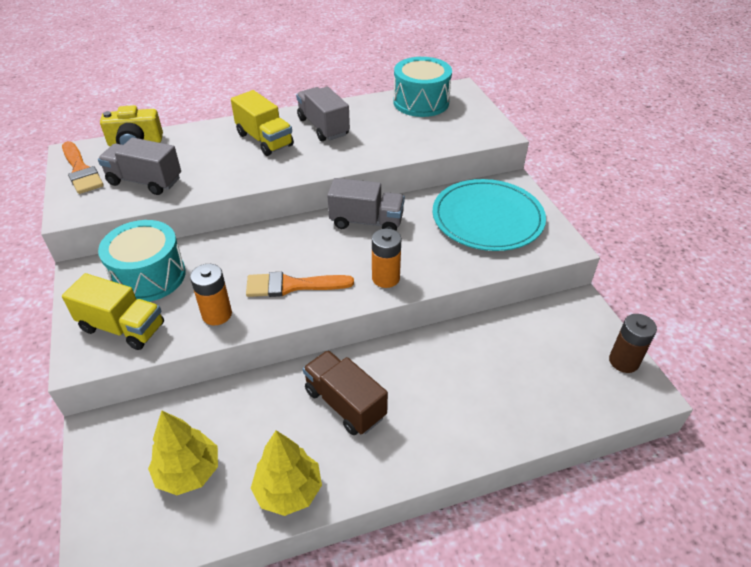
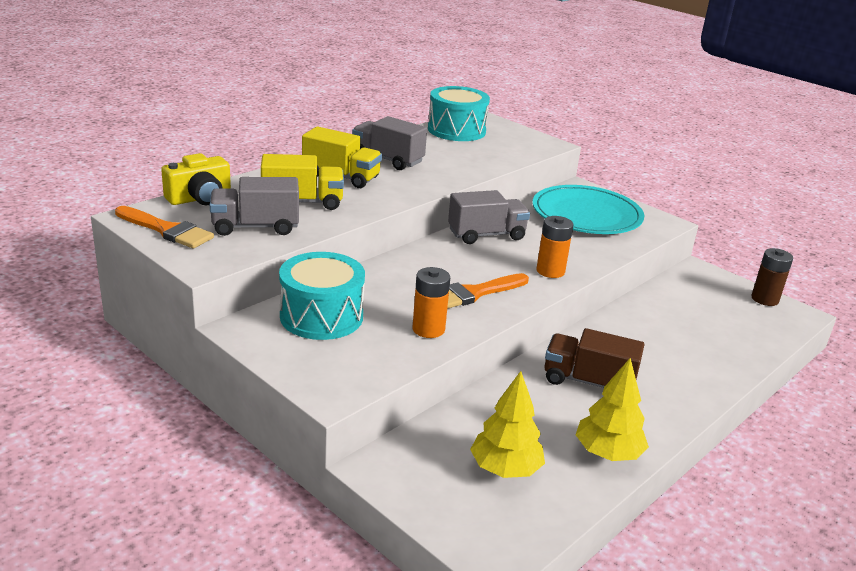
camera: 30 degrees left, 15 degrees down
(122, 327) = (344, 360): yellow truck -> yellow truck (302, 202)

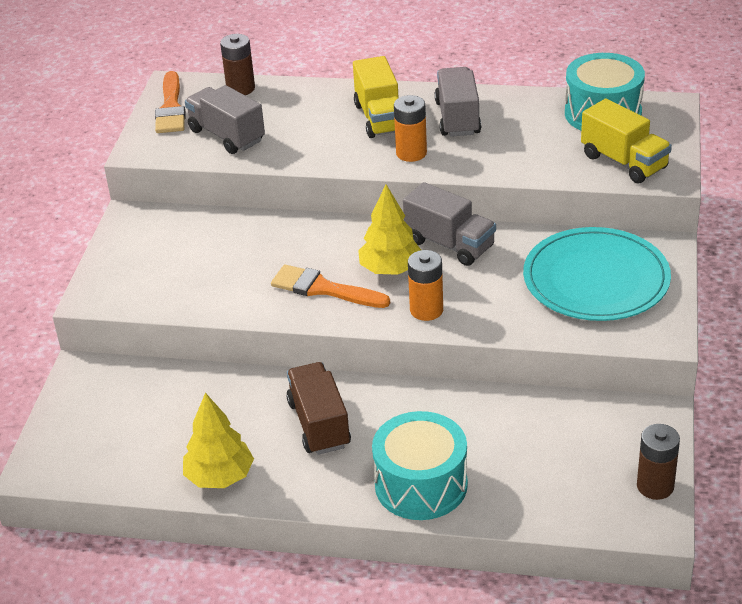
camera: 60 degrees right, 10 degrees up
(200, 198) = (240, 88): yellow camera -> brown battery
(302, 202) = (301, 129): yellow truck -> yellow truck (624, 162)
(321, 316) = (190, 238): turquoise drum -> turquoise drum (421, 484)
(428, 329) = (233, 294): orange battery -> orange battery (411, 153)
(505, 469) = (142, 431): yellow tree -> yellow tree (390, 269)

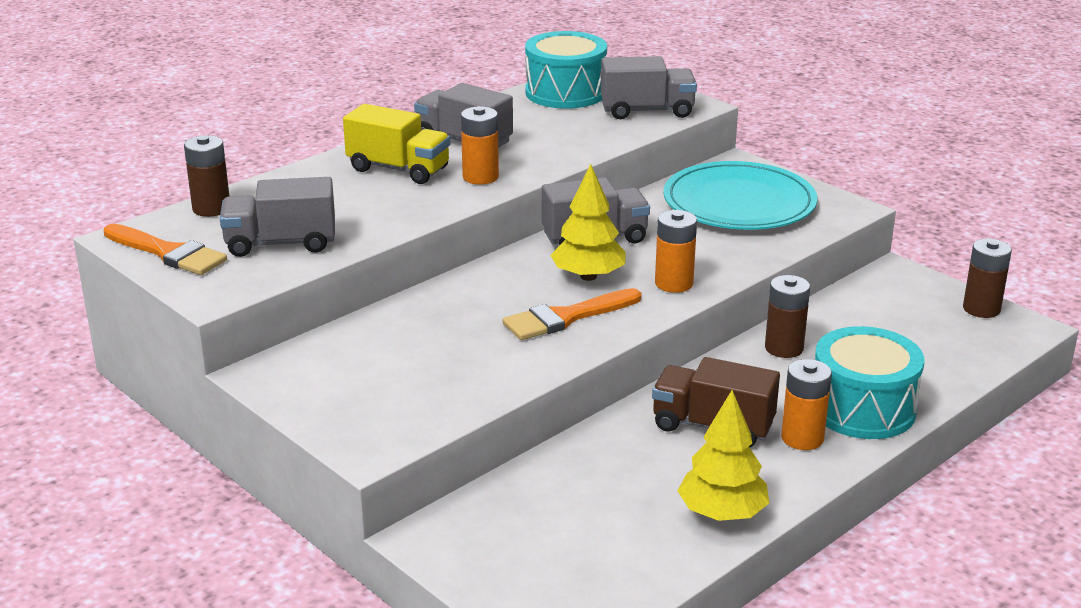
camera: 55 degrees left, 10 degrees down
(348, 472) = (802, 438): none -> orange battery
(463, 409) = (784, 348): none -> brown battery
(624, 162) = (647, 111): yellow truck -> grey truck

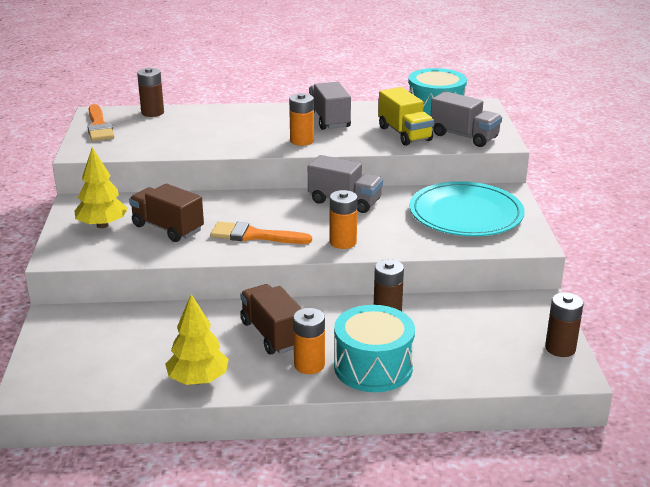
camera: 40 degrees right, 0 degrees up
(281, 243) = (150, 139): grey truck -> none
(398, 169) = (269, 123): yellow truck -> yellow truck (404, 134)
(447, 353) = (167, 228): none -> brown truck
(588, 276) = (304, 220): yellow tree -> yellow tree (102, 225)

